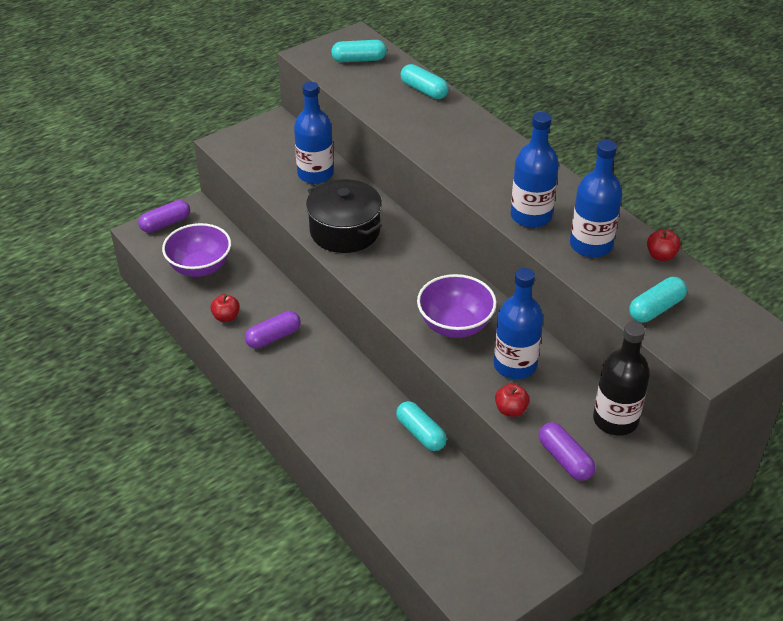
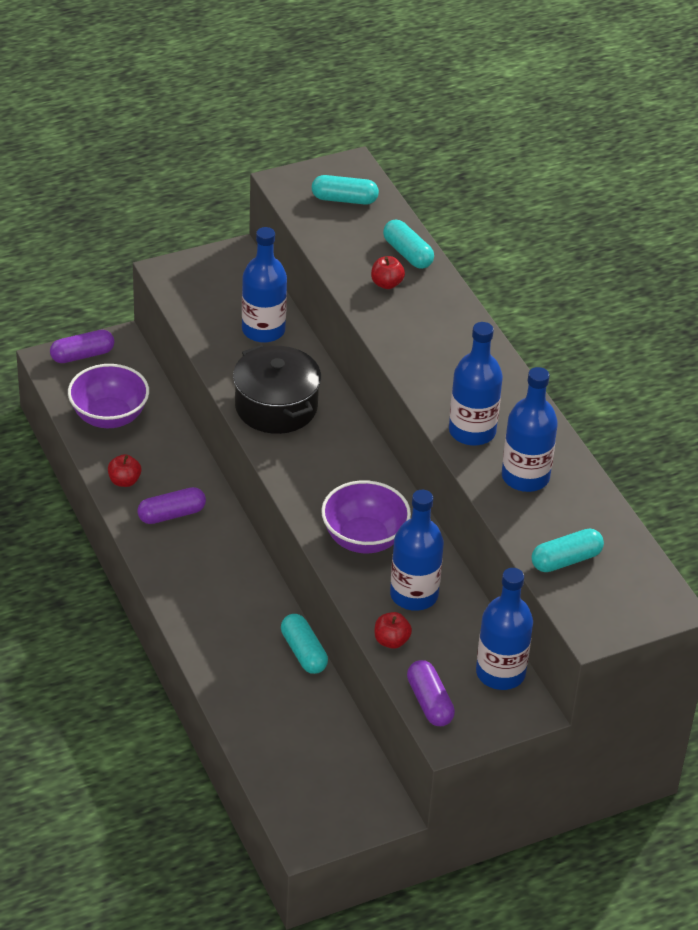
camera: 10 degrees right, 0 degrees up
(615, 420) = (500, 673): black bottle -> blue bottle
(661, 255) = (598, 503): red apple -> red apple (386, 284)

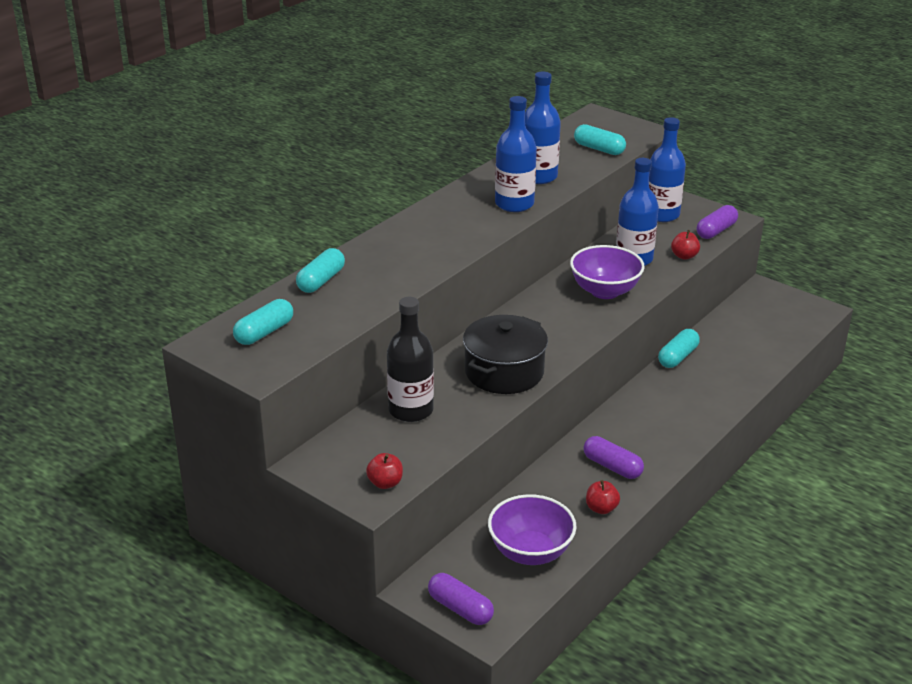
camera: 115 degrees left, 10 degrees down
(263, 330) = (411, 410): blue bottle -> black bottle
(344, 199) = (264, 332): turquoise capsule -> turquoise capsule turned 60 degrees clockwise
(386, 284) = (373, 279): red apple -> red apple (385, 483)

